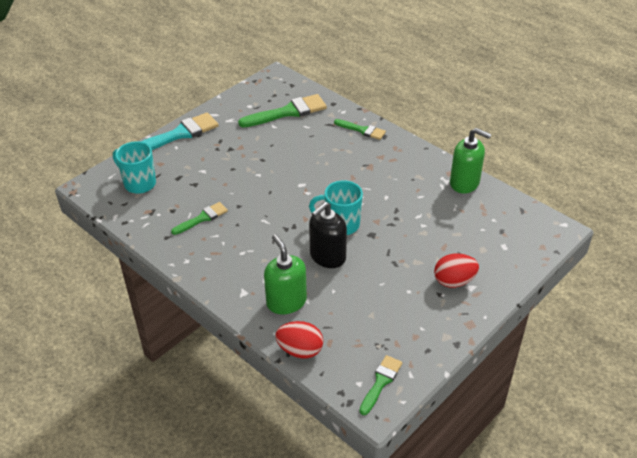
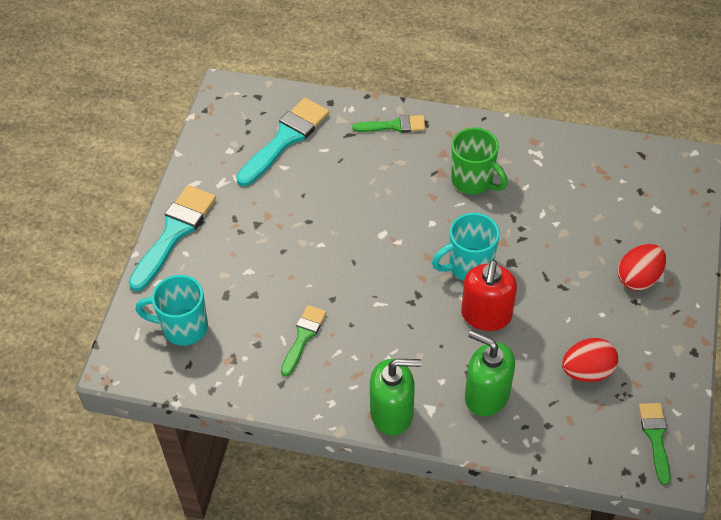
camera: 30 degrees left, 10 degrees up
(288, 112) = (285, 139): green brush -> turquoise brush
(300, 350) = (547, 446): red egg -> red egg (587, 371)
(327, 256) = (486, 315): black soap dispenser -> red soap dispenser
(387, 179) = (473, 181): none -> green mug
(464, 183) = (559, 147): green soap dispenser -> green soap dispenser (392, 413)

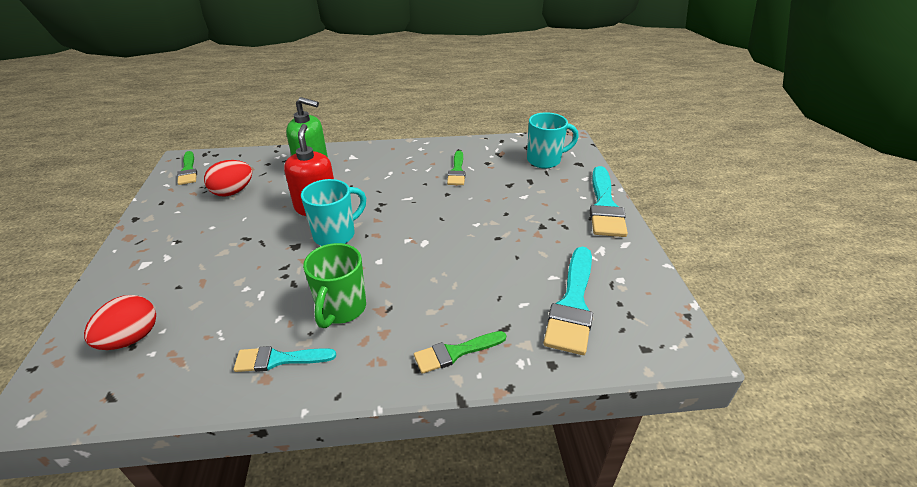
camera: 160 degrees right, 15 degrees down
(392, 413) = (378, 150): green soap dispenser -> none
(473, 181) = (341, 309): green mug -> green mug turned 105 degrees counterclockwise
(524, 152) = (279, 359): none -> turquoise brush
(638, 278) = (167, 258): red egg -> red egg (131, 338)

